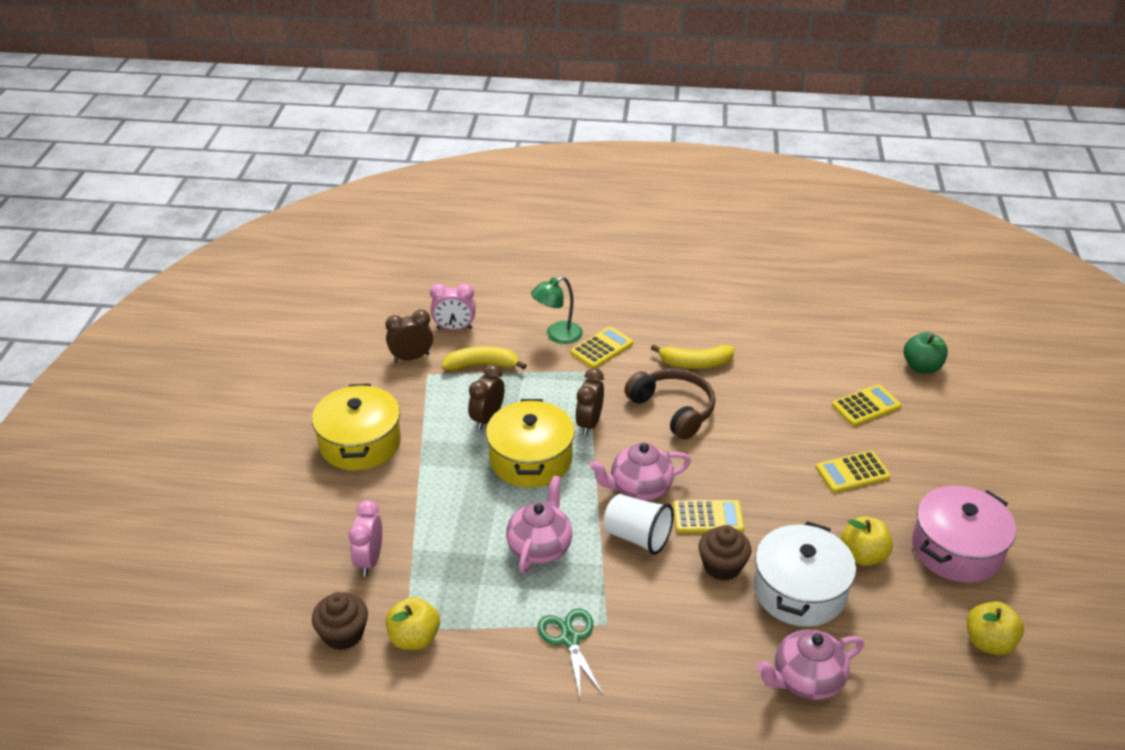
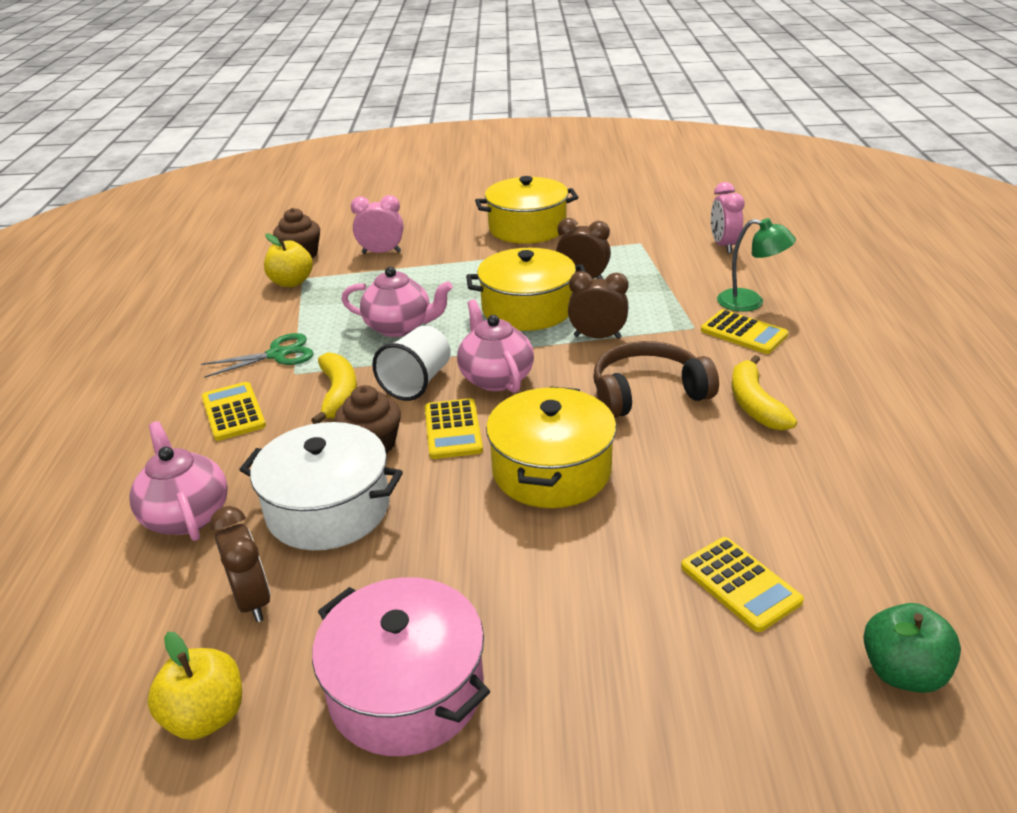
camera: 85 degrees right, 5 degrees down
(411, 358) = (661, 232): brown clock -> brown clock (252, 600)
(482, 365) = (669, 267): yellow banana -> yellow banana (338, 395)
(557, 335) = (750, 302): green lamp -> green lamp turned 150 degrees clockwise
(673, 409) = (647, 392): brown headphones -> brown headphones turned 150 degrees counterclockwise
(761, 469) = (551, 470): none -> yellow pot
(852, 472) = (566, 563): yellow calculator -> yellow calculator (233, 412)
(863, 555) = (391, 571): yellow apple -> none

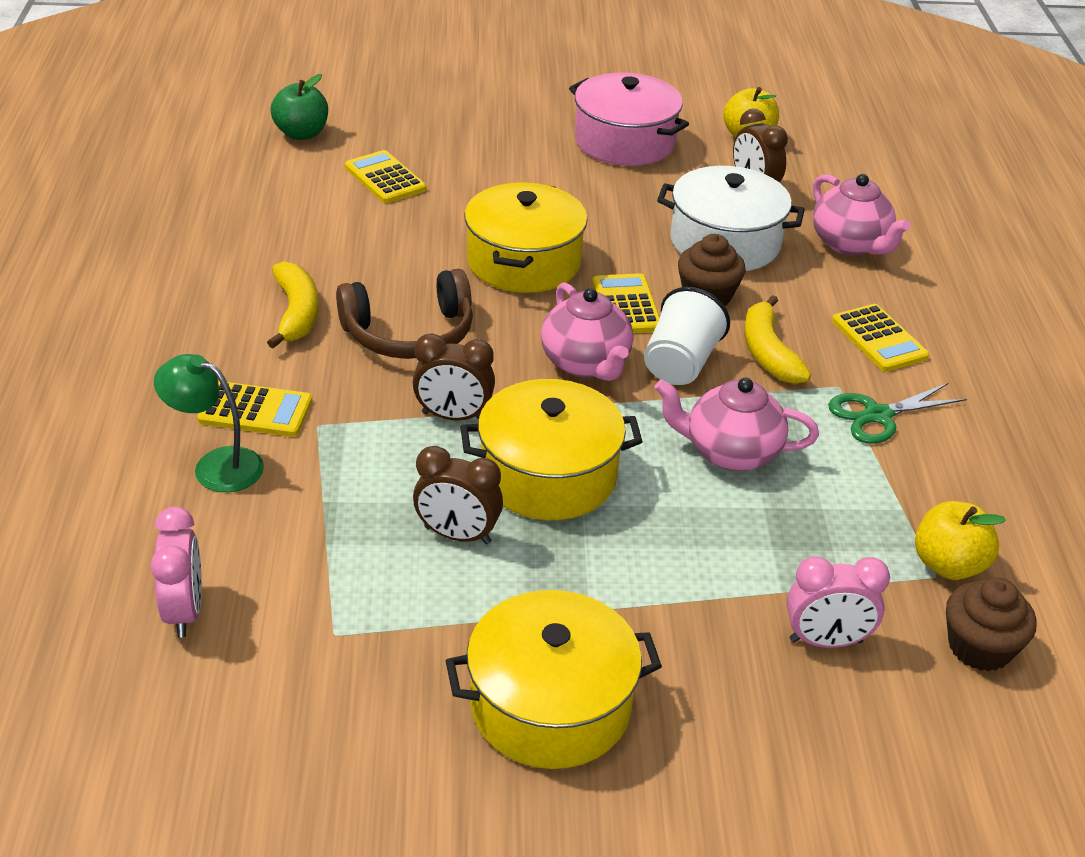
camera: 175 degrees right, 5 degrees up
(743, 333) = (255, 411): yellow calculator -> yellow calculator turned 150 degrees clockwise

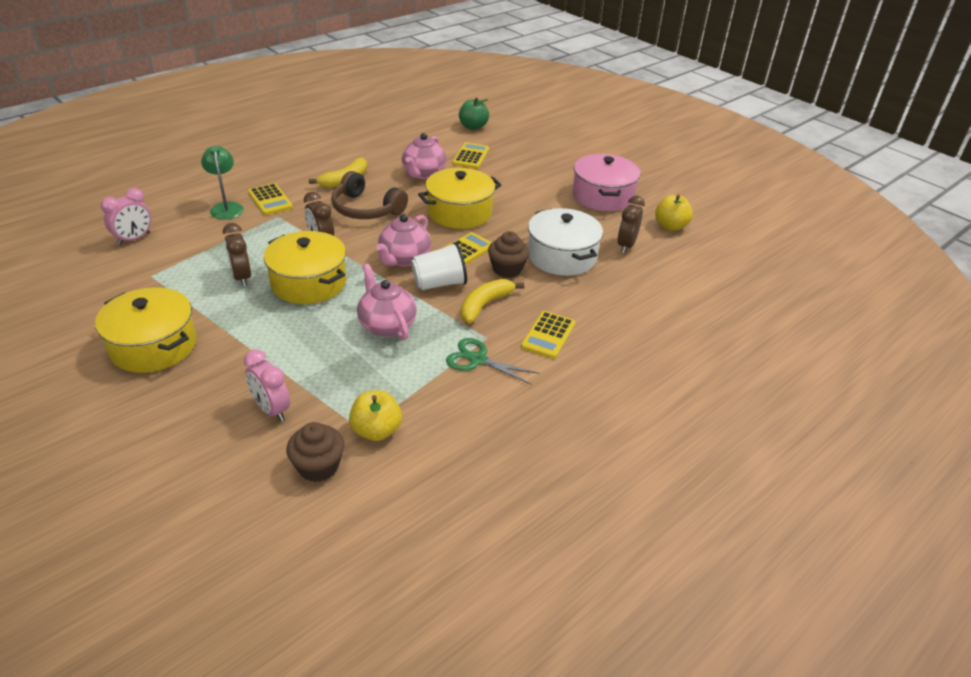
camera: 50 degrees right, 0 degrees up
(850, 244) = (623, 294): pink teapot -> pink teapot (423, 174)

